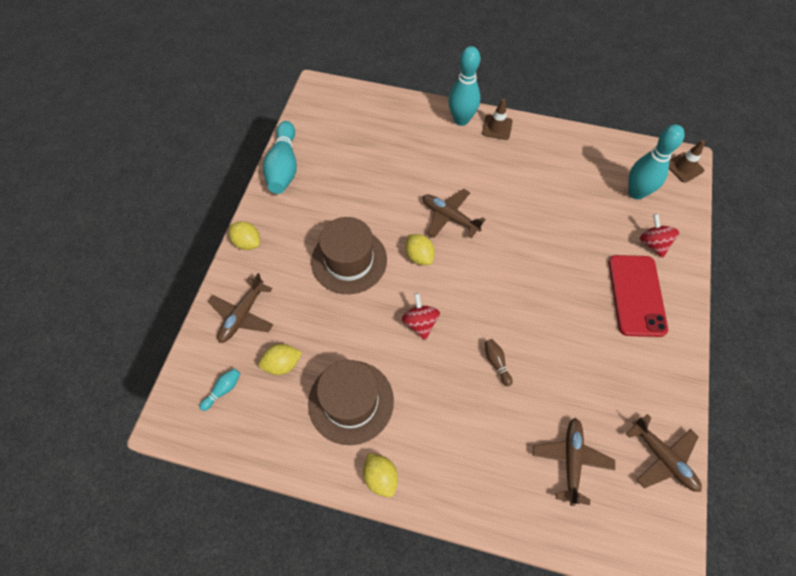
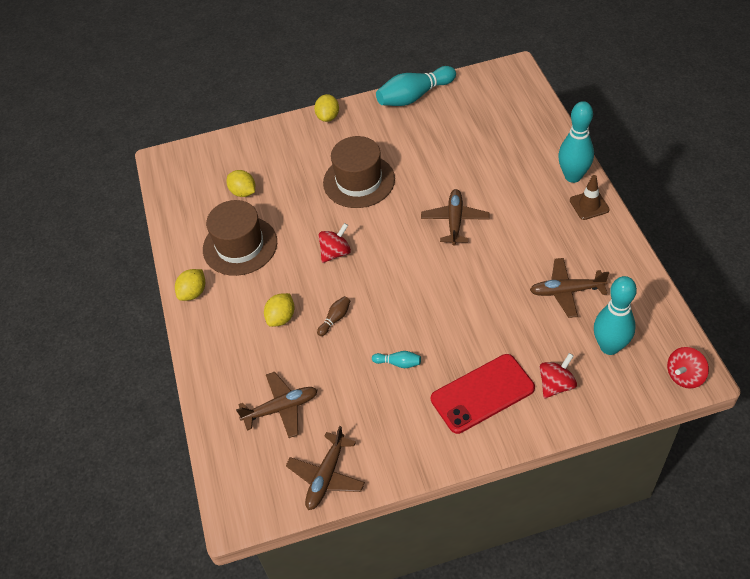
camera: 65 degrees right, 10 degrees down
(223, 390) = (202, 173): turquoise bowling pin -> turquoise bowling pin (398, 363)
(242, 315) = (266, 149): brown plane -> brown plane (566, 291)
(419, 256) = (398, 221): yellow lemon -> yellow lemon (281, 318)
(684, 167) = (684, 376): brown traffic cone -> red spinning top

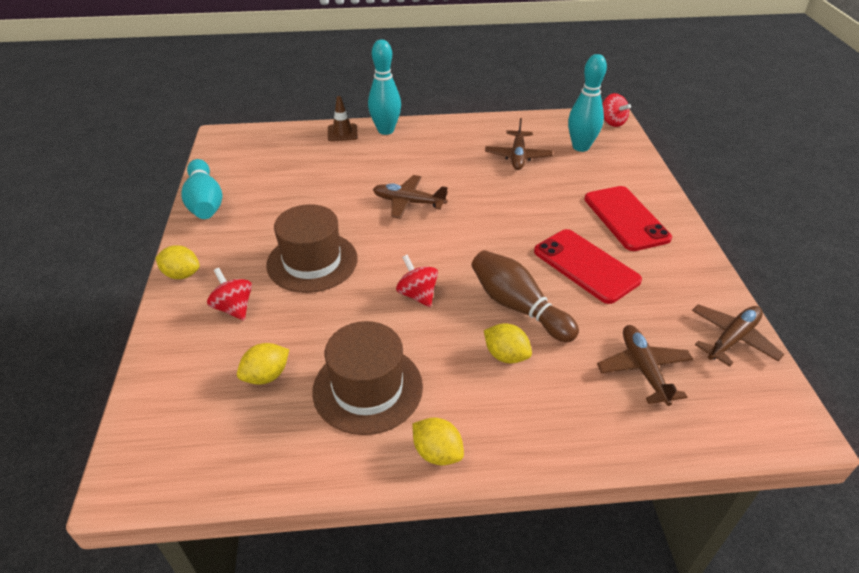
camera: 85 degrees left, 10 degrees down
(326, 476) = (732, 339): brown plane -> brown plane turned 75 degrees counterclockwise
(335, 319) = (518, 307): brown bowling pin -> brown bowling pin, size x2.22
(398, 363) = (586, 266): turquoise bowling pin -> red phone
(556, 385) = (617, 178): red spinning top -> red spinning top (234, 308)
(589, 205) = (424, 129): brown traffic cone -> brown traffic cone (342, 133)

